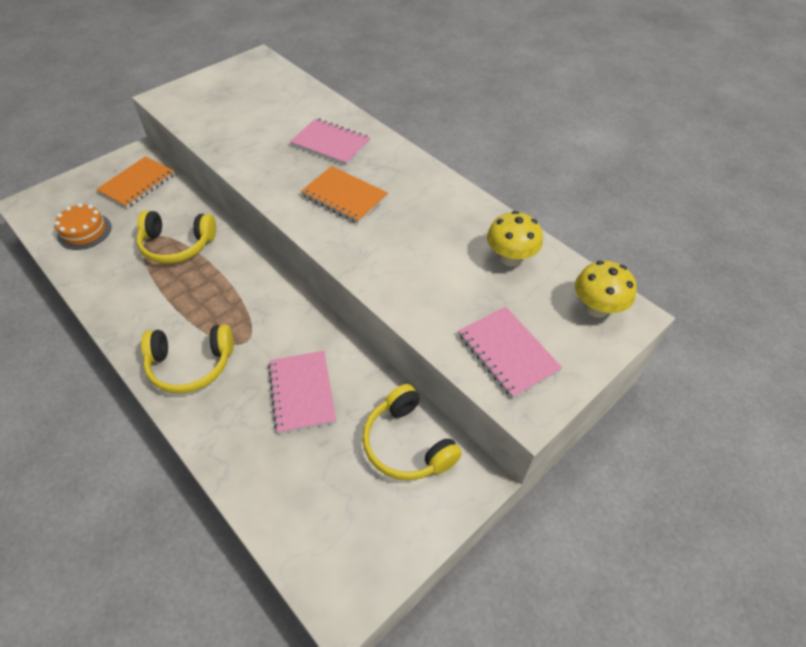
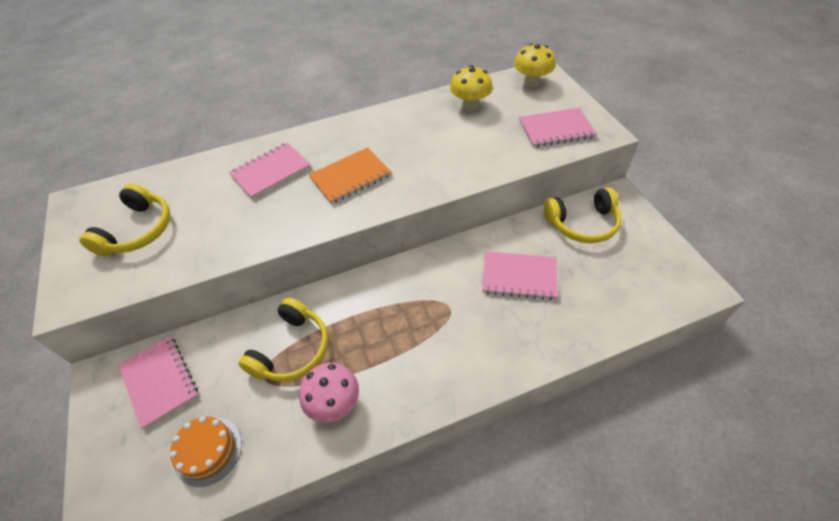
camera: 65 degrees left, 0 degrees up
(130, 289) = (334, 403): none -> pink mushroom
(137, 184) = (160, 381): orange notebook -> pink notebook
(191, 364) = (461, 355): yellow headphones -> yellow headphones (138, 230)

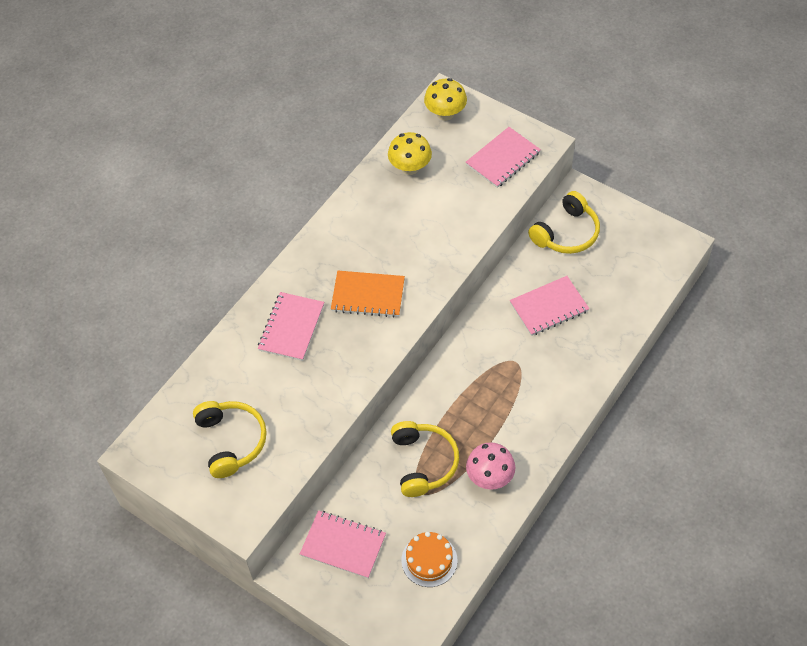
camera: 35 degrees left, 5 degrees up
(350, 177) = (368, 295): orange notebook -> orange notebook turned 75 degrees clockwise

